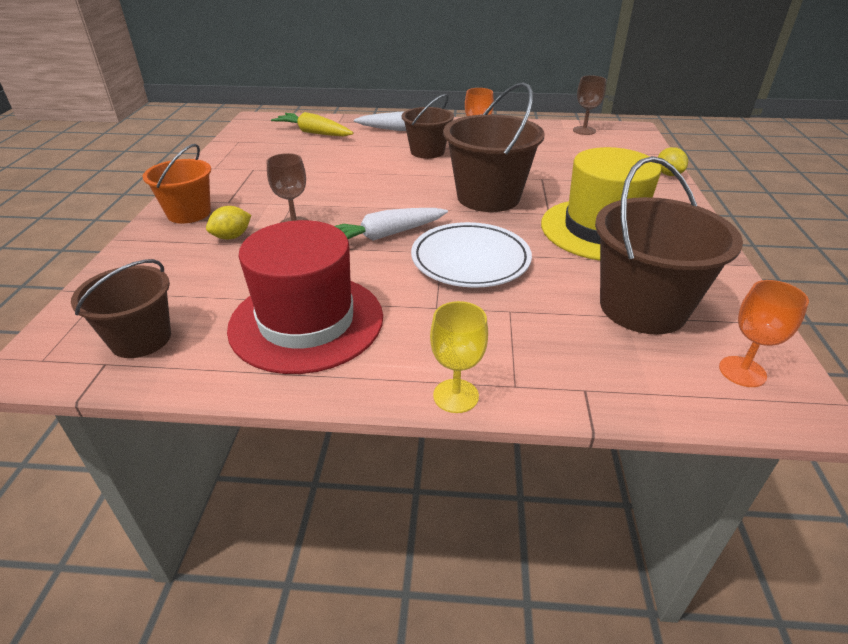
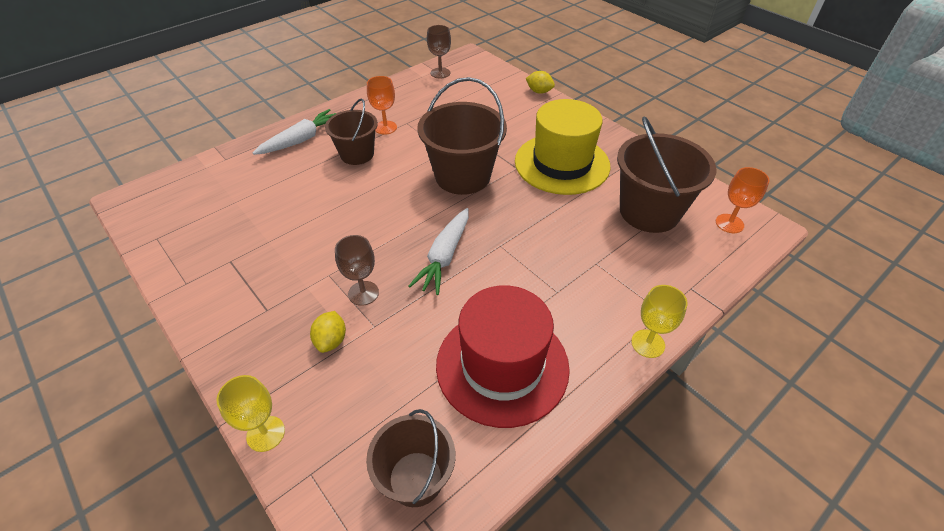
camera: 45 degrees left, 10 degrees up
(121, 257) = (265, 433): none -> yellow goblet
(189, 213) = (249, 346): orange bucket -> none
(314, 133) = (222, 186): yellow carrot -> none
(470, 260) = (525, 239): white plate -> none

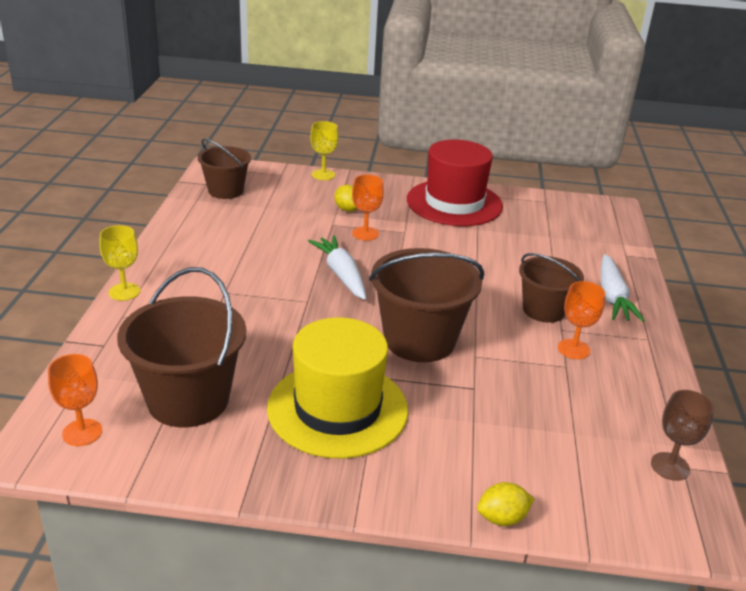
camera: 135 degrees right, 15 degrees down
(363, 293) = (365, 233): brown goblet -> orange goblet
(502, 365) = (224, 241): red hat -> red hat (454, 203)

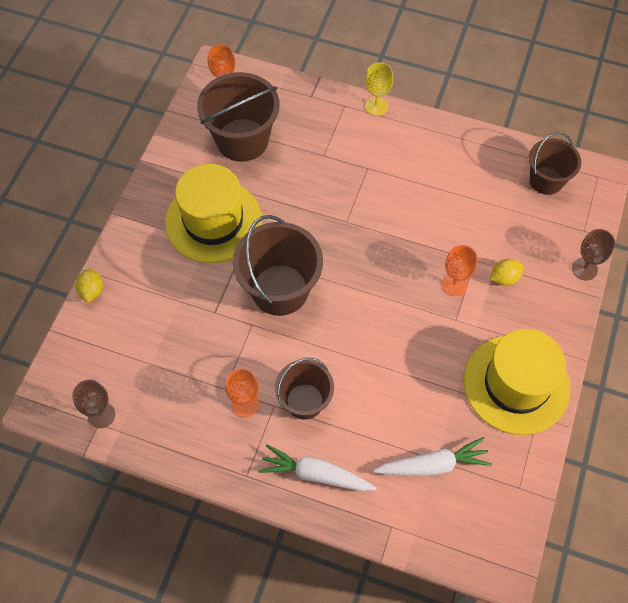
camera: 105 degrees right, 30 degrees up
(323, 175) = (584, 269): yellow goblet -> brown goblet
(341, 275) = (383, 252): white carrot -> white carrot (433, 465)
(454, 203) = (516, 384): red hat -> yellow hat

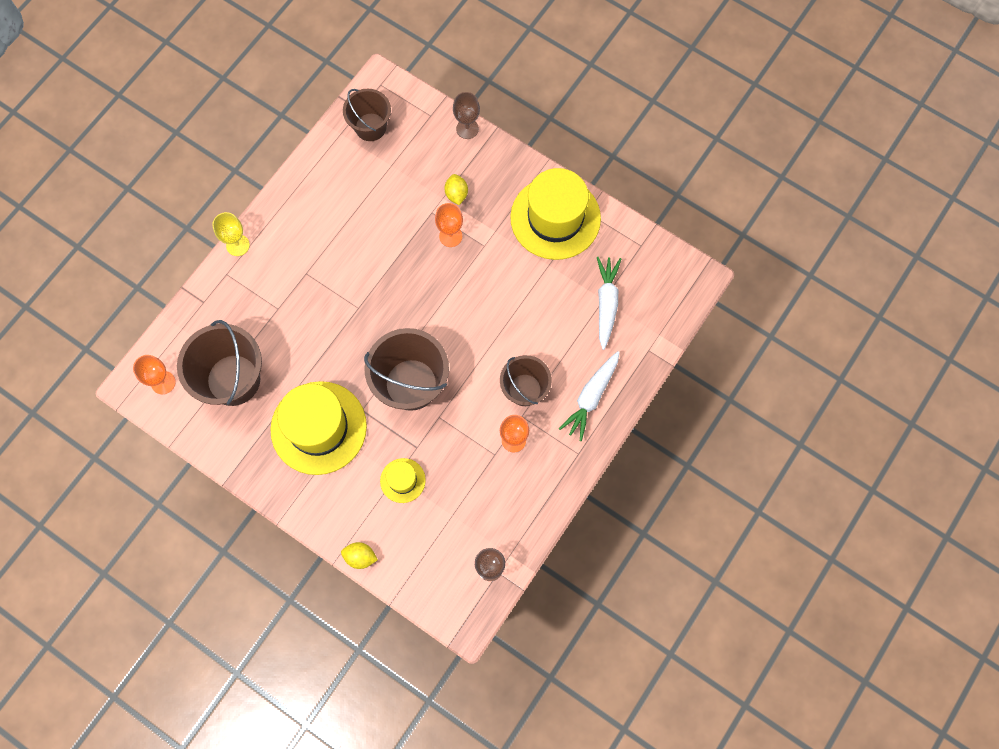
camera: 75 degrees left, 10 degrees up
(177, 308) = (402, 480): none -> yellow hat

